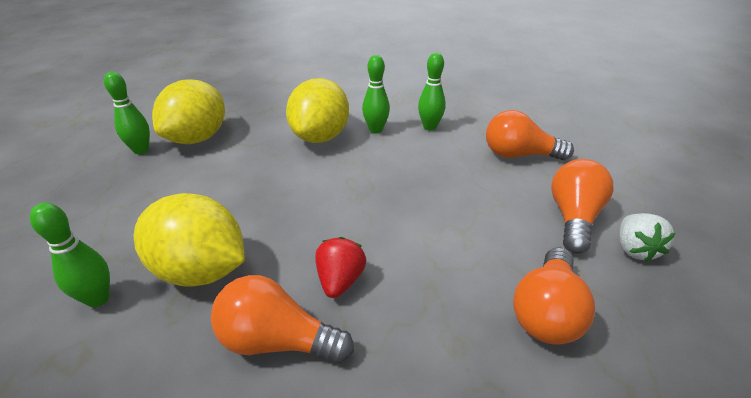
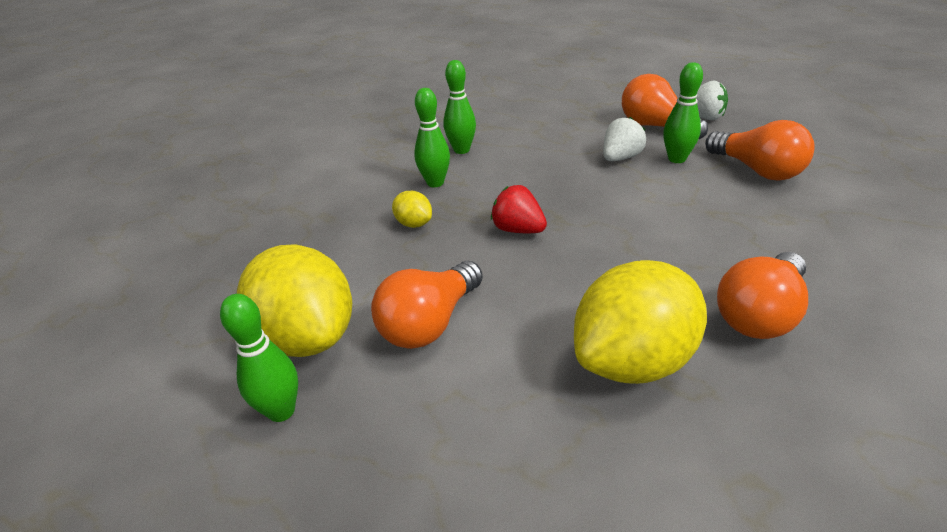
camera: 60 degrees left, 0 degrees up
(98, 298) = (652, 468): green bowling pin -> green bowling pin (677, 159)
(320, 137) = (414, 224): yellow lemon -> yellow lemon, size x0.44
(340, 280) = (689, 260): red strawberry -> red strawberry (518, 230)
(487, 207) = (620, 158): none -> white strawberry
(519, 155) = (552, 121): orange light bulb -> orange light bulb (430, 323)

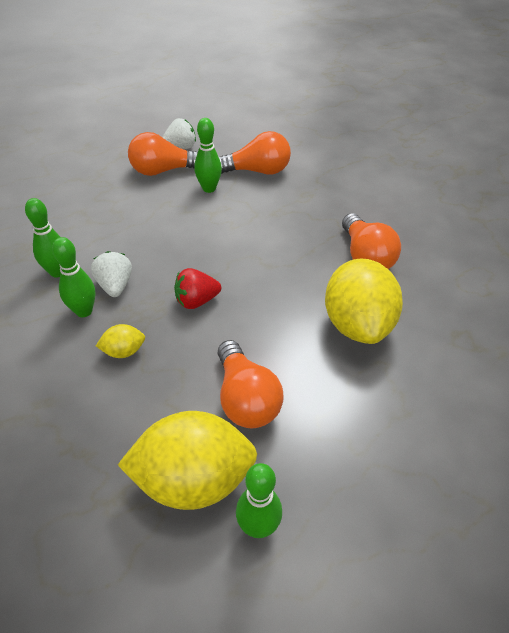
camera: 60 degrees left, 10 degrees up
(620, 158) = (177, 208): white strawberry -> white strawberry (115, 285)

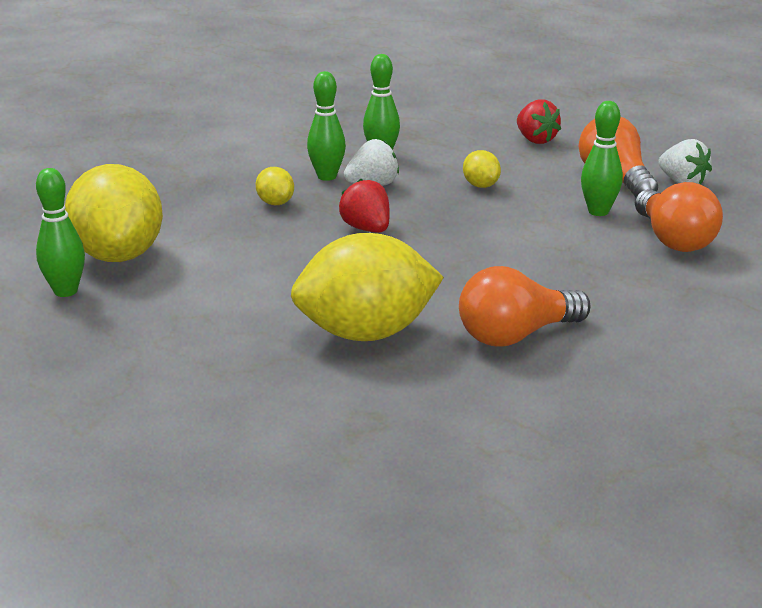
camera: 80 degrees right, 20 degrees down
(76, 188) = (535, 140): none -> red strawberry
(144, 229) = (480, 185): none -> yellow lemon
(246, 399) = (223, 271): orange light bulb -> none

